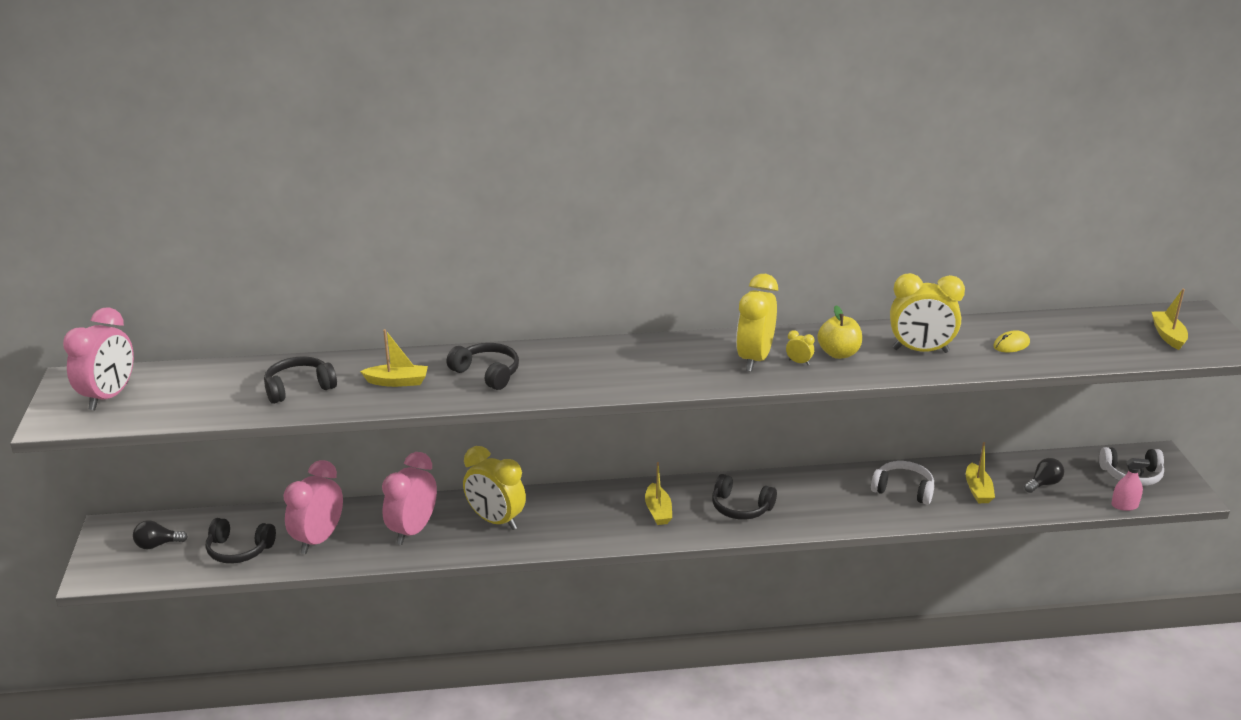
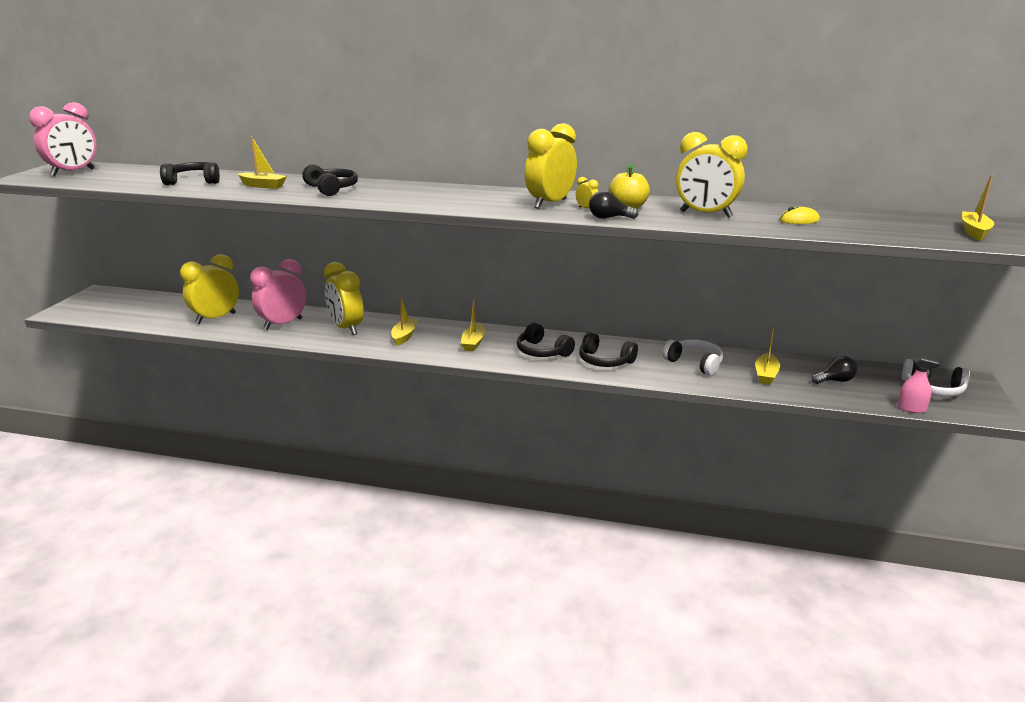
camera: 20 degrees right, 5 degrees down
(157, 545) = (115, 304): black light bulb -> black light bulb (609, 218)
(239, 550) = (160, 315): black headphones -> black headphones (605, 361)
(318, 539) = (216, 318): pink clock -> yellow clock
(573, 518) = (404, 336): none -> yellow boat

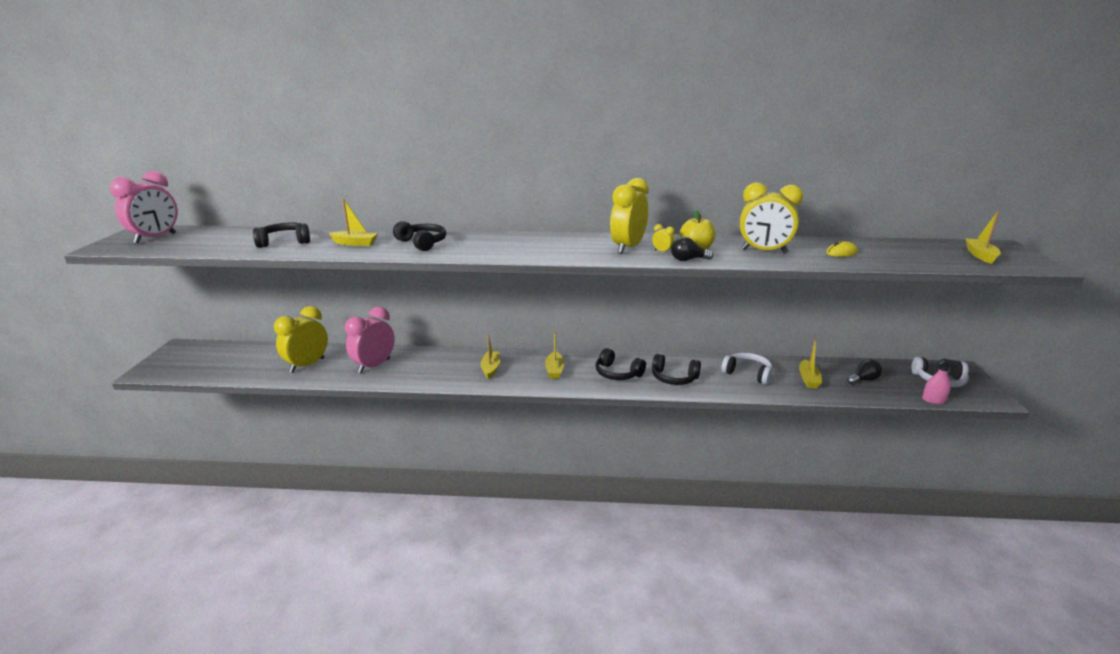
camera: 10 degrees left, 0 degrees up
(346, 328) = (435, 365): yellow clock -> none

